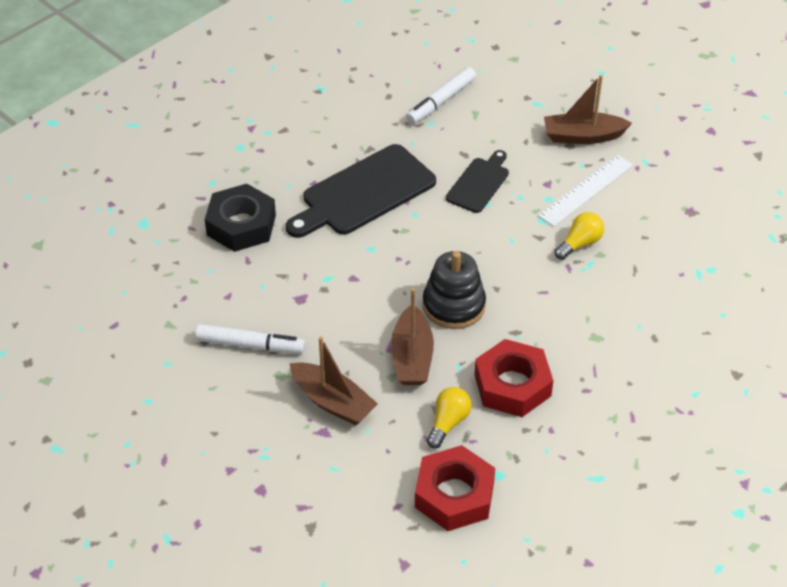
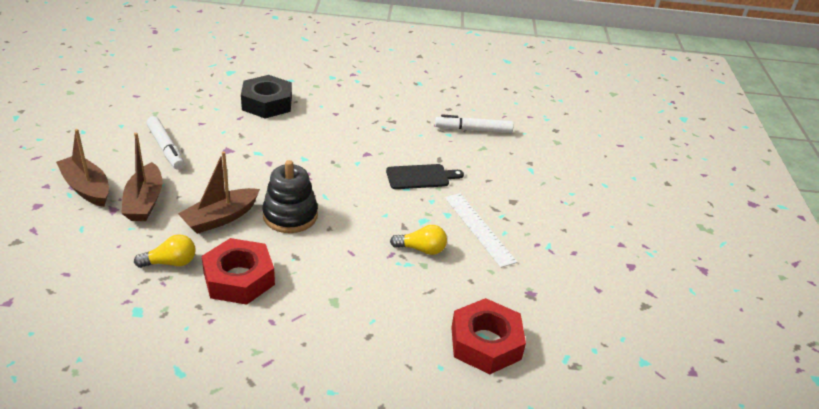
camera: 45 degrees right, 10 degrees down
(364, 193) = (350, 135): black cutting board -> none
(454, 495) = (98, 297): red nut -> red nut (485, 343)
(583, 136) = (530, 203): brown boat -> brown boat (87, 188)
(586, 190) = (479, 228): white ruler -> white ruler turned 60 degrees clockwise

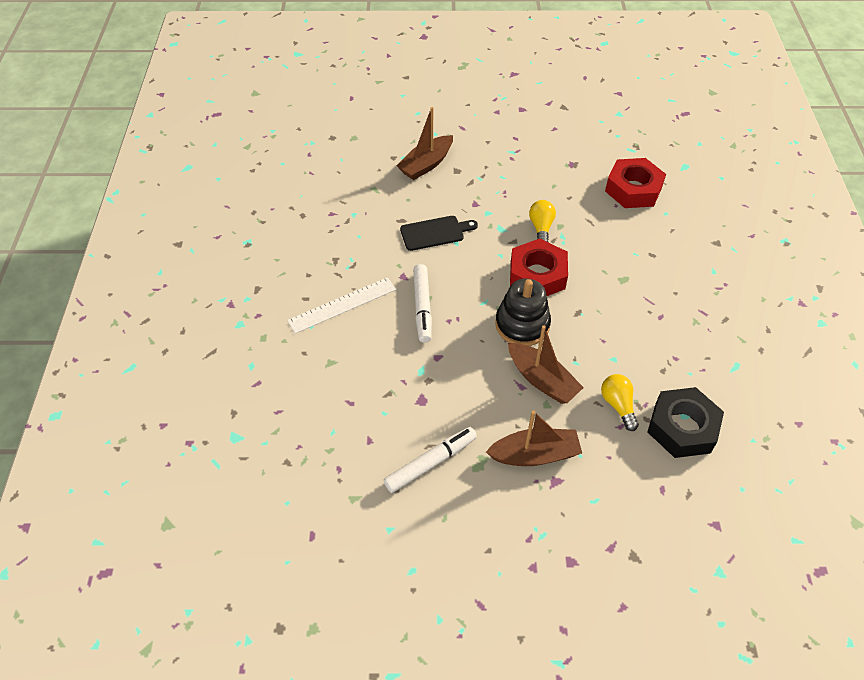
camera: 90 degrees left, 15 degrees up
(87, 188) = (527, 520): brown boat -> brown boat (426, 164)
(239, 278) = (620, 348): red nut -> red nut (537, 275)
(267, 103) = (313, 380): black nut -> black nut (682, 427)
(420, 177) = (435, 233): black cutting board -> black cutting board turned 90 degrees clockwise
(473, 130) = (342, 195): white marker -> white marker (422, 307)
(479, 228) = (502, 192): white ruler -> white ruler (342, 305)

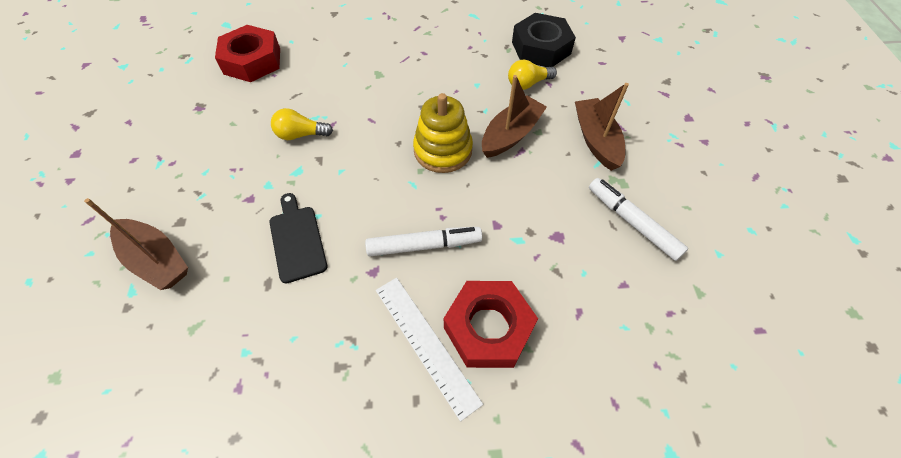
camera: 95 degrees left, 5 degrees up
(522, 325) = (443, 150): black stacking toy -> yellow stacking toy
(537, 275) = (372, 138): red nut -> red nut (488, 328)

